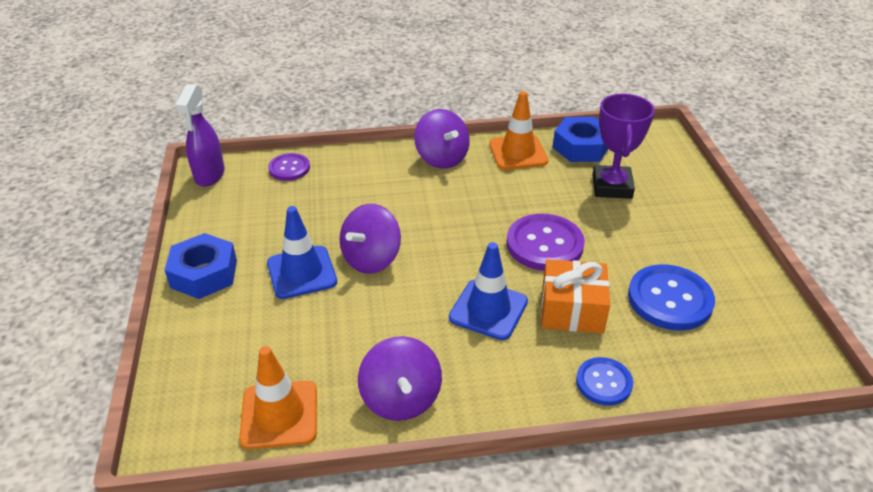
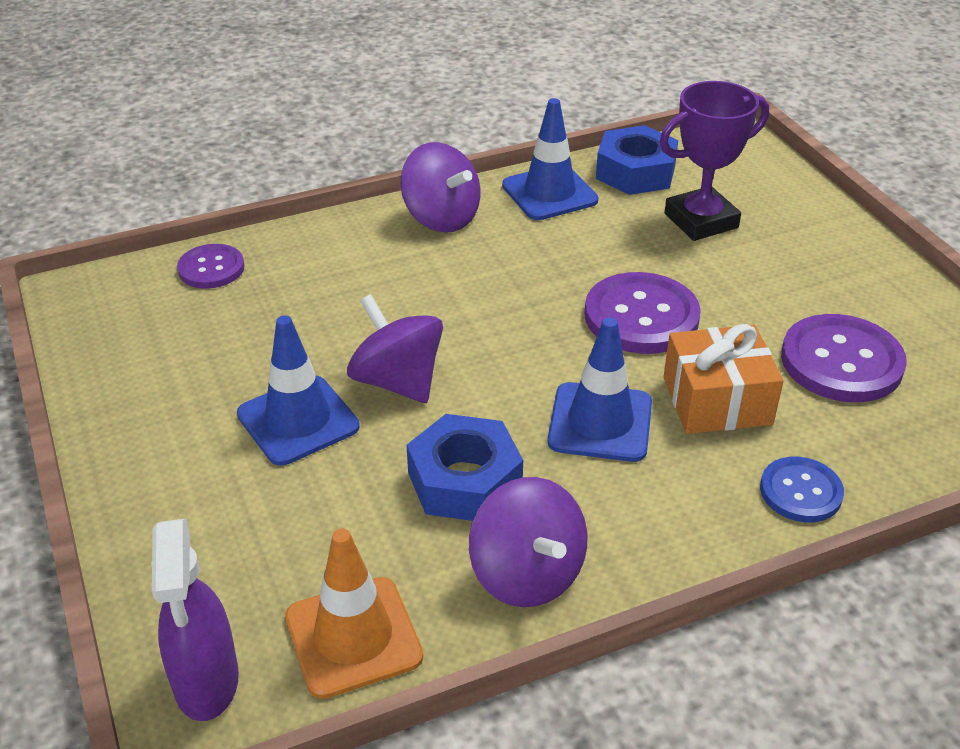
camera: 15 degrees left, 0 degrees up
(204, 274) = (141, 451): blue nut -> blue nut (465, 480)
(209, 175) = (84, 299): purple spray bottle -> purple spray bottle (206, 682)
(371, 259) = (397, 381): purple spinning top -> purple spinning top turned 120 degrees clockwise
(518, 152) = (549, 193): orange traffic cone -> blue traffic cone
(612, 186) = (701, 221): purple trophy -> purple trophy turned 75 degrees clockwise
(670, 299) = (841, 361): blue button -> purple button

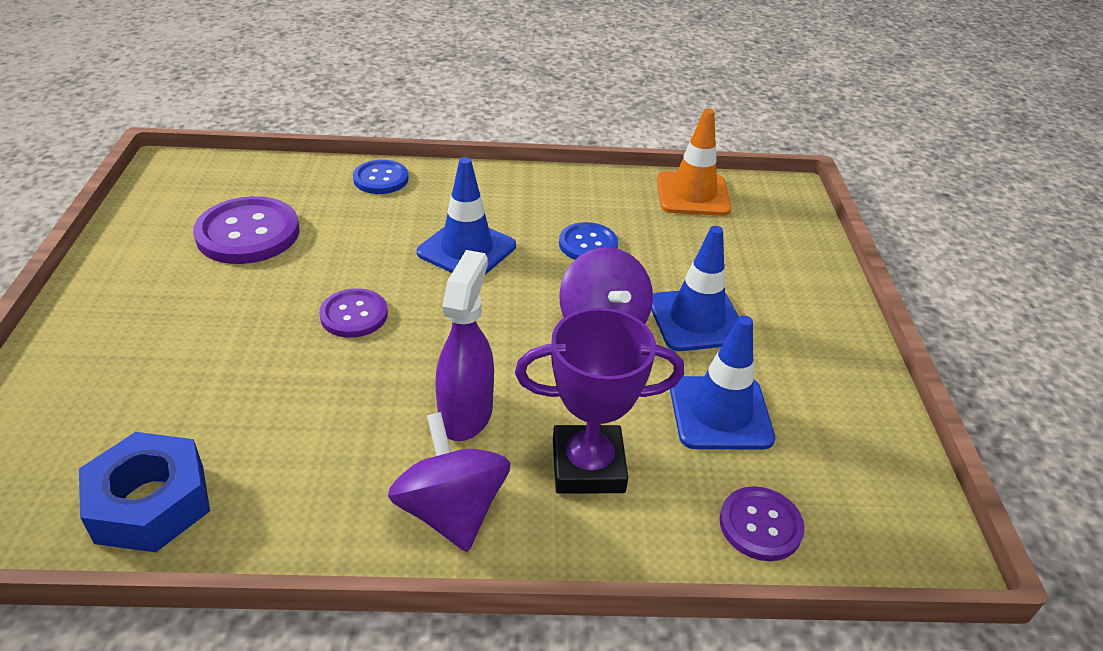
camera: 160 degrees left, 0 degrees up
(206, 682) = (779, 199): purple spray bottle -> purple spray bottle (466, 414)
(465, 480) = (588, 244): blue nut -> blue button
(527, 574) = (579, 191): purple spinning top -> none
(549, 193) = (290, 505): blue traffic cone -> blue traffic cone (720, 413)
(641, 316) = (354, 315): purple button -> purple button, size x0.60
(701, 221) = (175, 397): purple trophy -> purple trophy (588, 466)
(717, 400) = (370, 237): orange gift -> none

